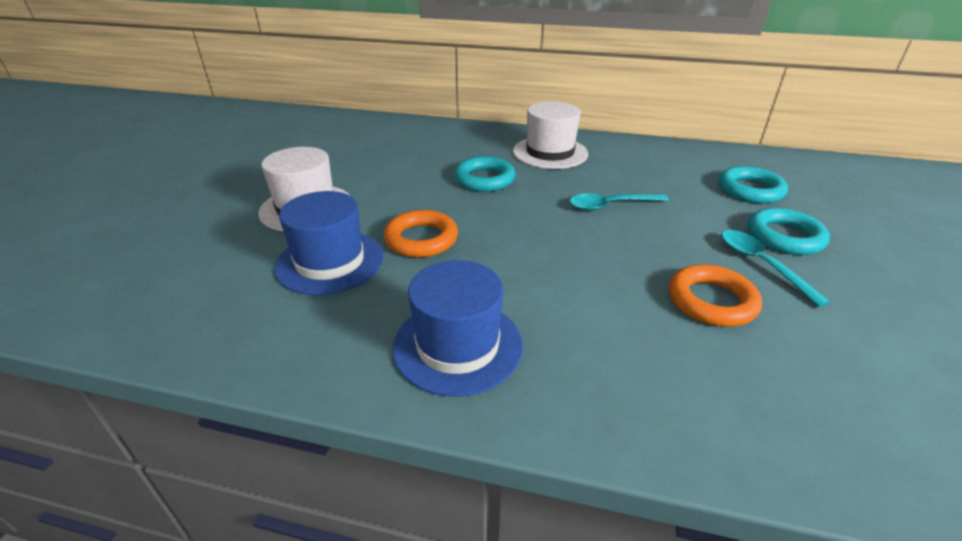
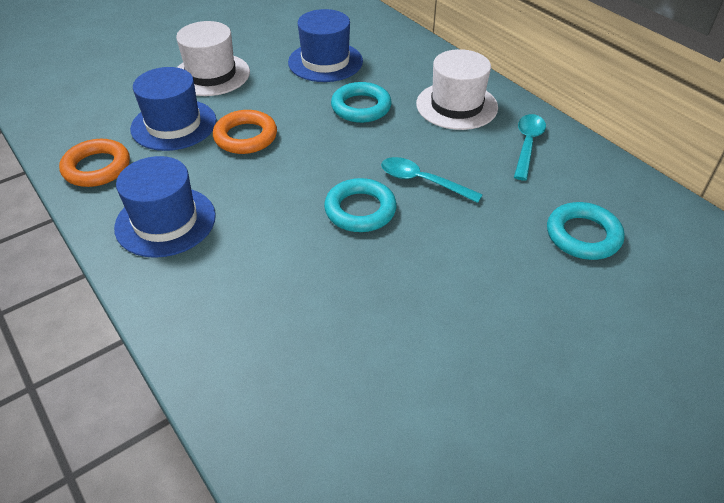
camera: 40 degrees right, 10 degrees up
(403, 161) = (325, 62): none -> blue hat
(711, 301) = (362, 296): orange ring -> orange ring (97, 168)
(761, 264) = (455, 298): turquoise spoon -> turquoise spoon (527, 145)
(784, 237) = (525, 291): turquoise ring -> turquoise ring (360, 210)

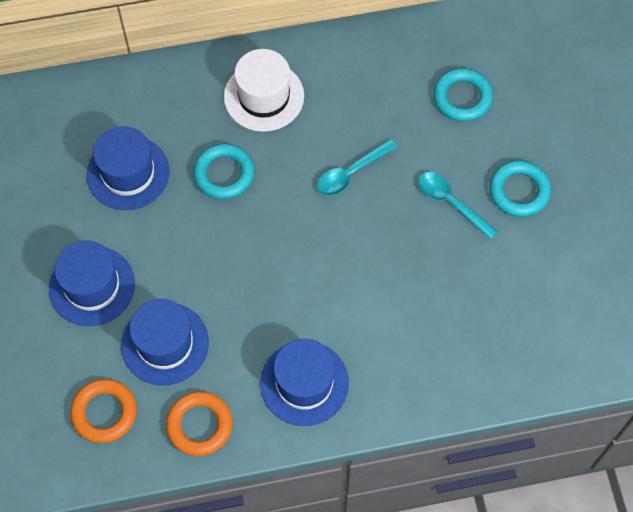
camera: 65 degrees left, 20 degrees up
(211, 75) = (92, 286): white hat -> blue hat
(245, 137) = (218, 286): orange ring -> orange ring (104, 412)
(360, 210) = (362, 233): turquoise ring -> turquoise ring (519, 191)
(527, 145) = (345, 73): turquoise spoon -> turquoise spoon (451, 203)

